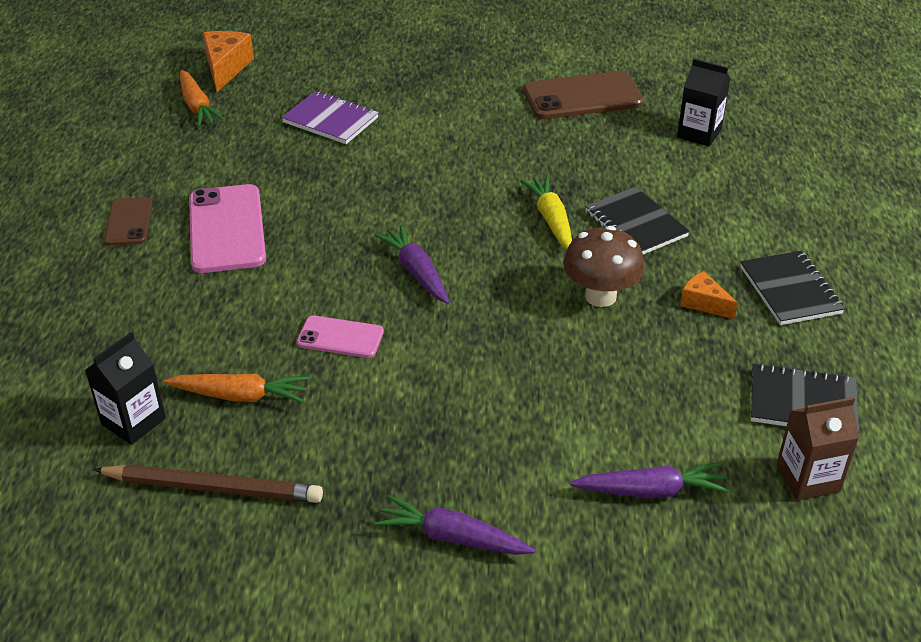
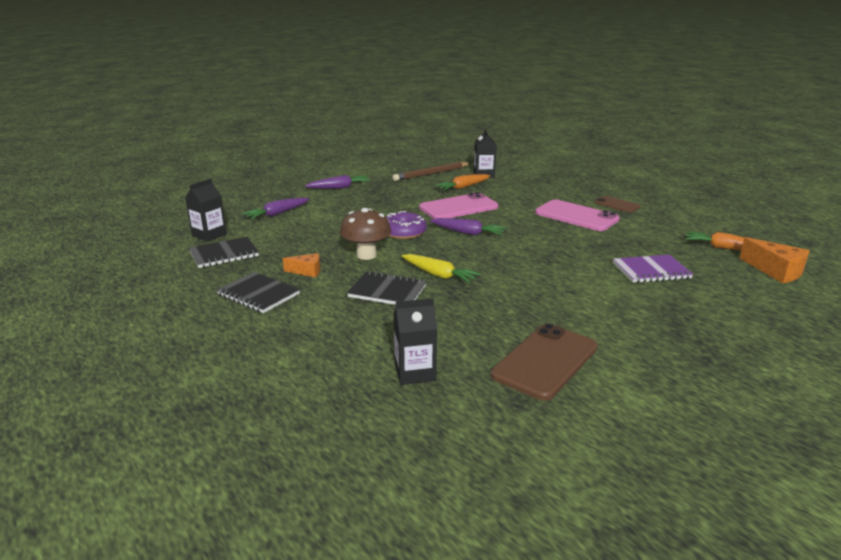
camera: 140 degrees right, 15 degrees down
(340, 337) = (458, 207): pink phone -> pink phone, size x1.77
(499, 319) = (403, 232): none -> purple donut
(808, 478) = (209, 235): brown carton -> black carton

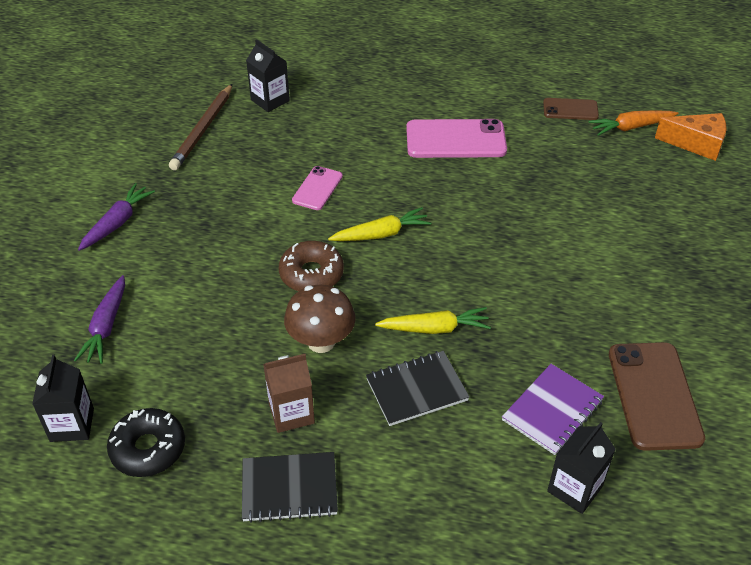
camera: 40 degrees left, 20 degrees up
(224, 254) = (148, 449): black notebook -> black donut
(307, 271) = (291, 413): orange cheese -> brown carton
(403, 232) = (311, 274): purple donut -> brown donut
(458, 207) = (317, 188): pink phone -> pink phone, size x0.57
(463, 187) = (276, 141): orange carrot -> none
(467, 233) = (381, 234): purple carrot -> yellow carrot
(617, 205) = (472, 95): brown phone -> brown phone (570, 109)
(651, 271) = (608, 202): purple notebook -> purple notebook (552, 410)

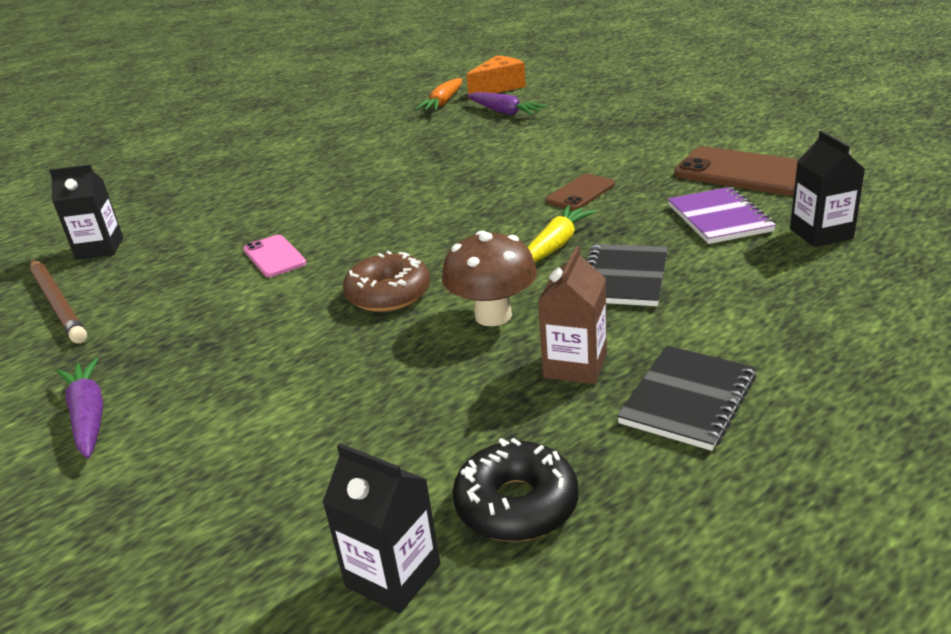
camera: 50 degrees left, 15 degrees down
(106, 326) = (254, 482): purple carrot -> purple carrot (504, 112)
(381, 234) = (393, 239): yellow carrot -> none
(455, 140) = (334, 171): pink phone -> none
(570, 109) = (384, 117): brown phone -> brown phone (580, 193)

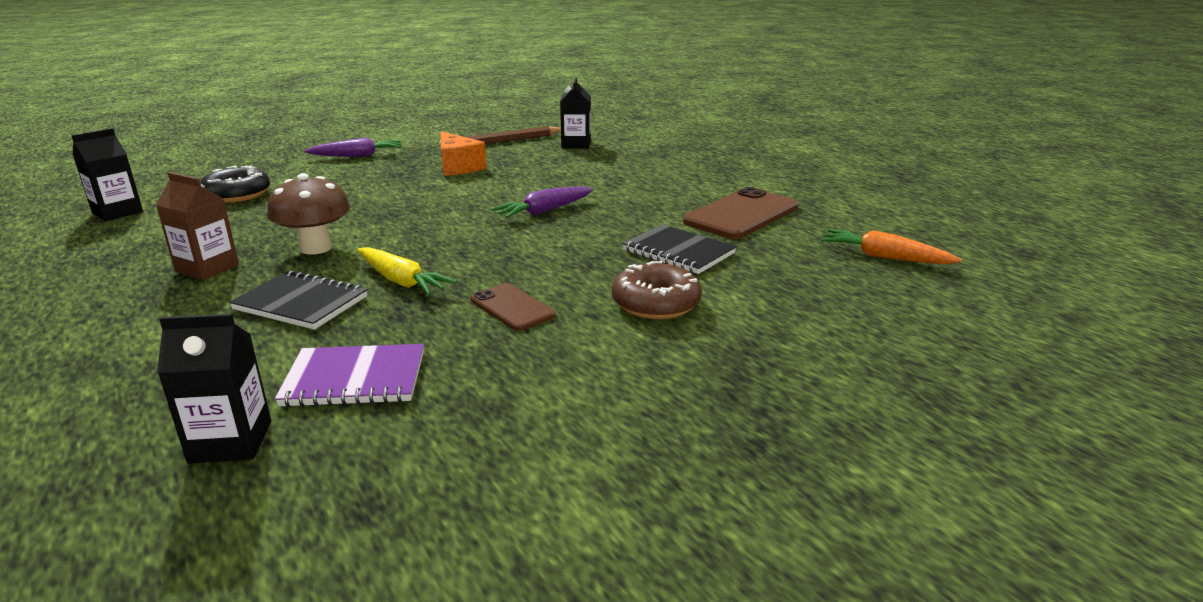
camera: 95 degrees right, 5 degrees down
(274, 256) = (506, 186): pink phone -> none
(388, 294) = (398, 218): brown donut -> brown donut (656, 303)
(498, 87) = (953, 296): orange cheese -> orange cheese (458, 167)
(504, 112) = (830, 291): purple carrot -> purple carrot (544, 211)
(516, 504) = (111, 239): black donut -> black donut (237, 195)
(688, 400) = (102, 300): black notebook -> black notebook (678, 252)
(744, 172) = (468, 434): brown phone -> brown phone (741, 214)

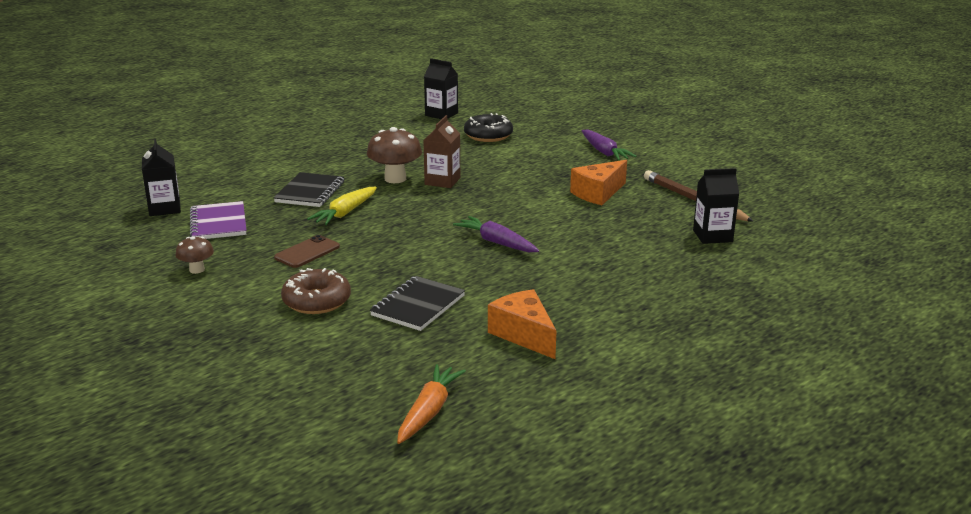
camera: 80 degrees right, 0 degrees up
(207, 268) = (357, 158): brown carton -> brown carton (442, 181)
(527, 394) = (197, 270): none -> brown mushroom
(741, 214) = (524, 335): brown phone -> orange cheese

